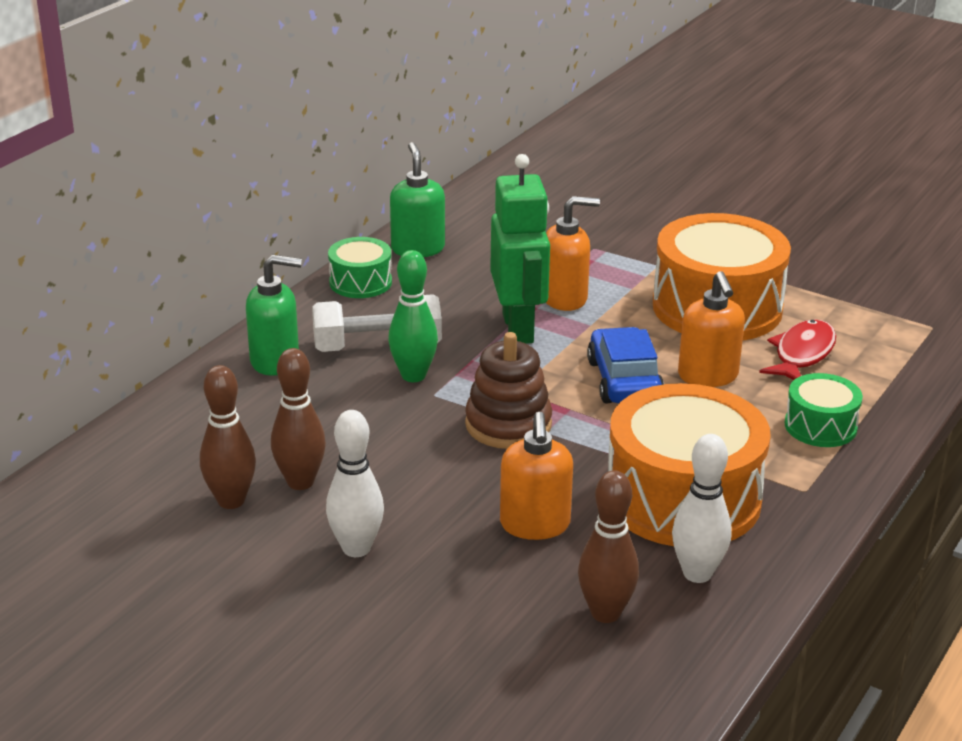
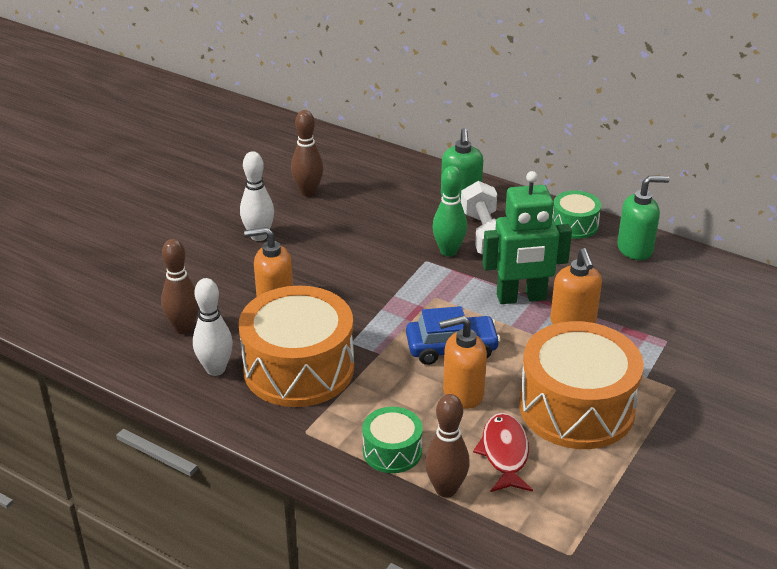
camera: 90 degrees right, 5 degrees up
(300, 482) = (325, 214): brown bowling pin -> brown bowling pin (446, 489)
(508, 424) = (389, 292): brown stacking toy -> none
(802, 354) = (504, 453): red fish -> red fish turned 120 degrees counterclockwise

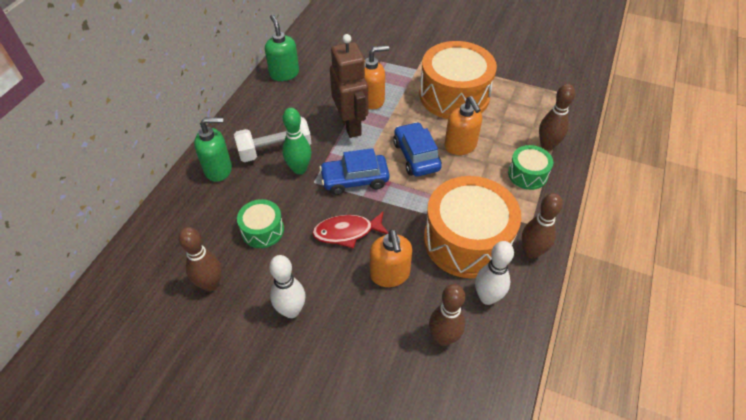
camera: 100 degrees left, 15 degrees up
(261, 421) = (531, 252): none -> brown bowling pin
(421, 291) = (355, 180): none -> blue car
(504, 453) = (506, 123): red fish -> red fish (347, 232)
(521, 298) = (351, 125): green robot -> brown robot
(574, 225) = (257, 103): green drum -> green drum (262, 230)

